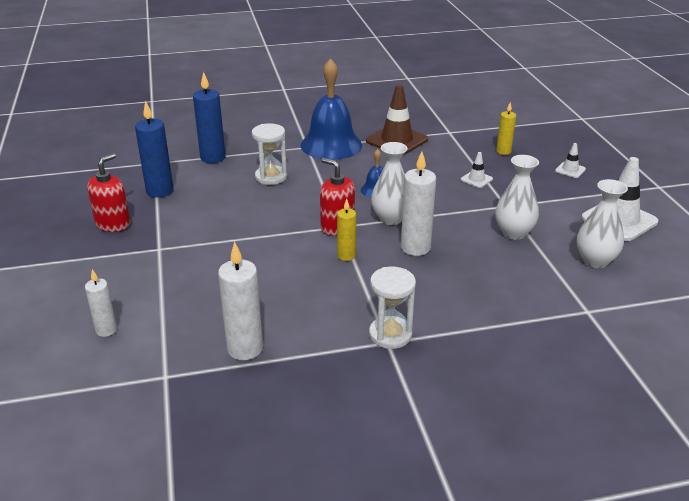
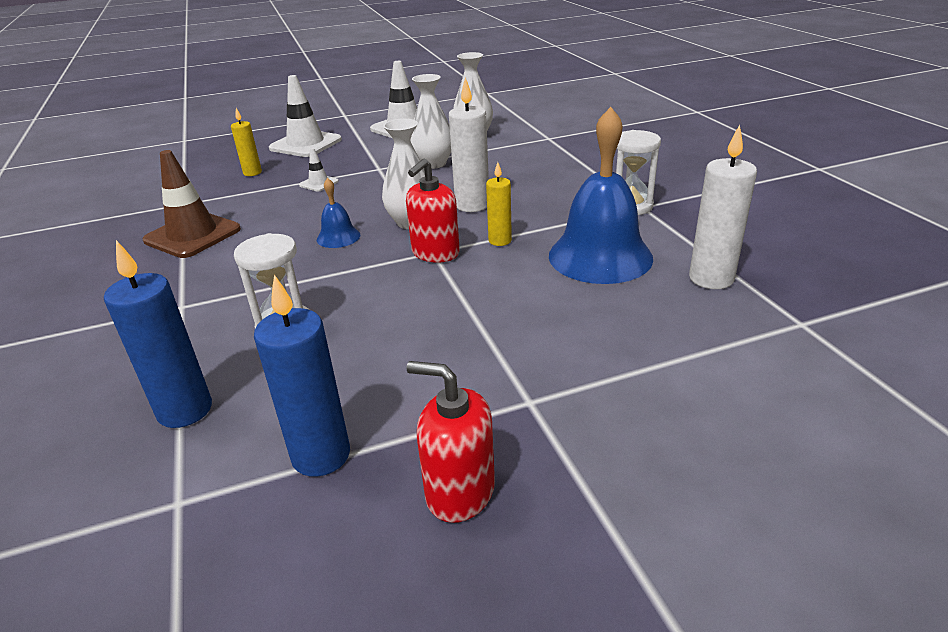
camera: 95 degrees left, 0 degrees up
(106, 330) = (762, 400): white candle -> none
(331, 145) = (184, 285): blue bell -> blue bell (600, 256)
(570, 170) = (305, 144): white traffic cone -> white traffic cone, size x2.10

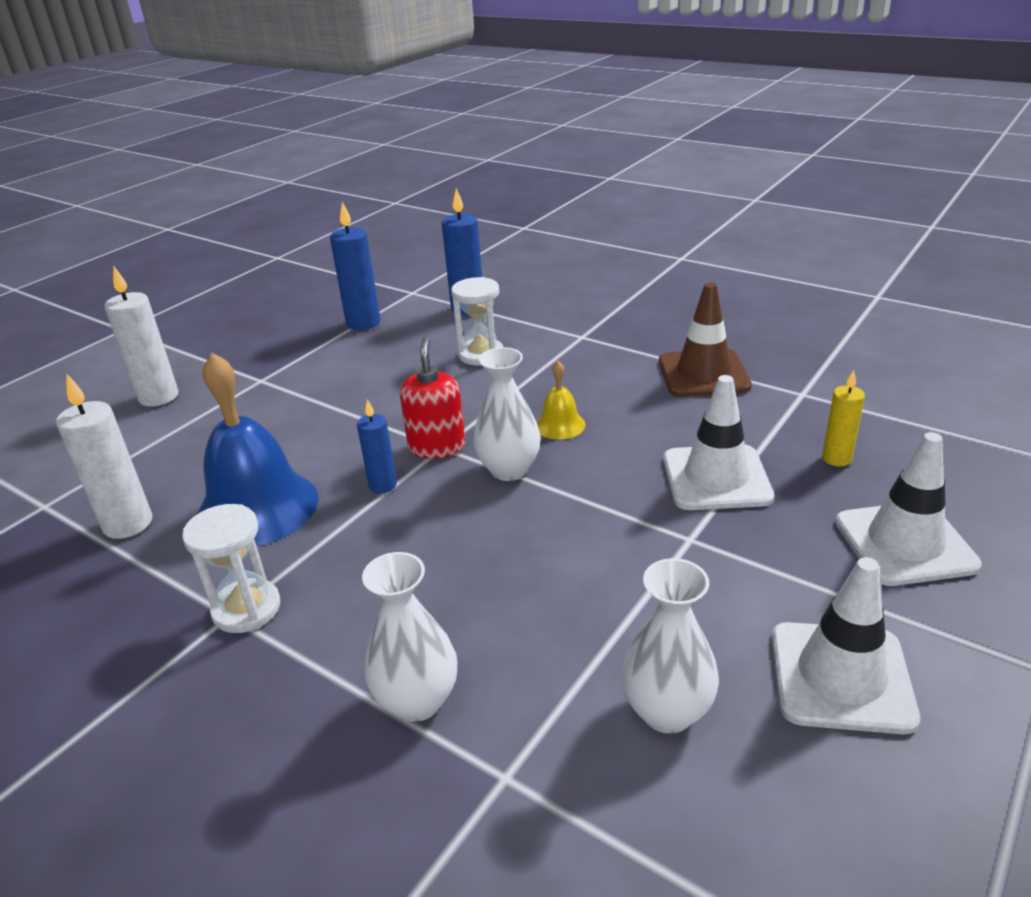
camera: 145 degrees right, 0 degrees up
(319, 183) = (716, 478): white traffic cone -> white traffic cone, size x2.10
(338, 237) = (560, 425): blue bell -> yellow bell
(433, 164) = (624, 584): white vase -> white vase (417, 701)
(460, 492) = (275, 338): red soap dispenser -> none
(472, 205) = (467, 523): white candle -> white candle (159, 397)
(500, 241) = (383, 485): yellow candle -> blue candle

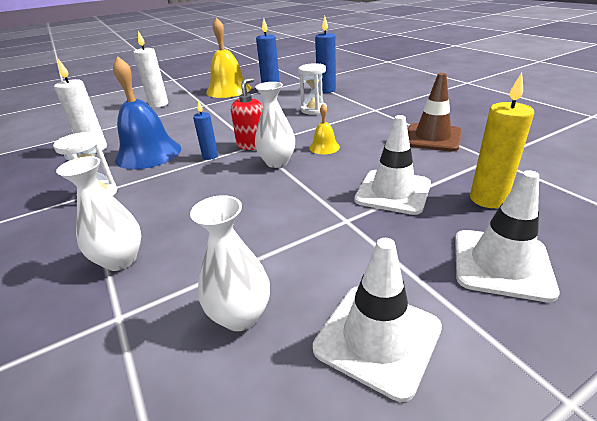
camera: 25 degrees right, 0 degrees up
(277, 337) = (228, 90): none -> yellow bell
(836, 458) = (488, 199): yellow candle -> yellow candle, size x1.65

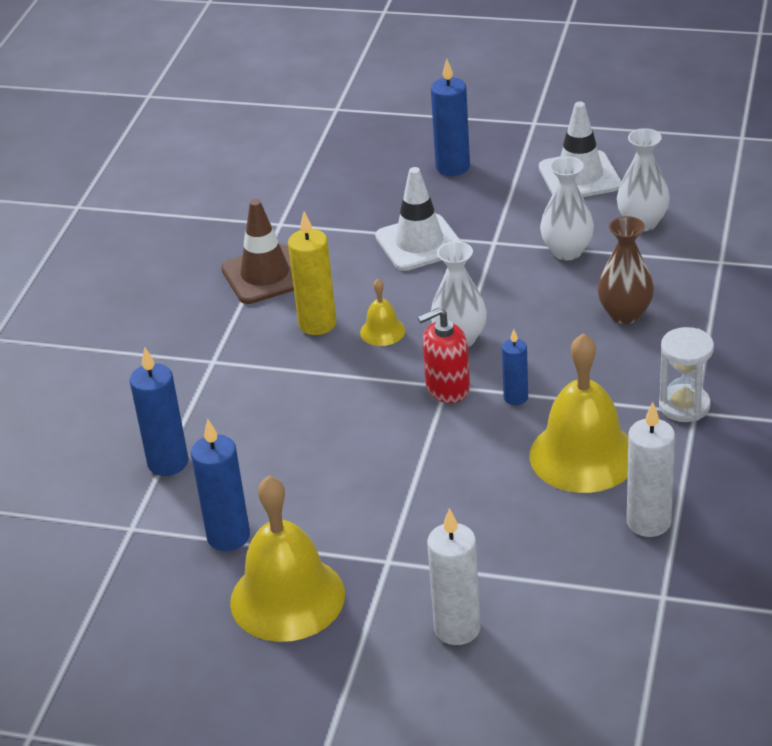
camera: 135 degrees left, 5 degrees up
(120, 260) = (699, 305): white vase -> white vase (567, 251)
(148, 153) = (583, 455): blue bell -> yellow bell
(182, 223) = (625, 314): none -> brown vase
(313, 110) = (274, 416): white hourglass -> none
(488, 199) = (369, 199): yellow candle -> yellow candle (317, 324)
(501, 264) = (452, 167): white traffic cone -> blue candle

